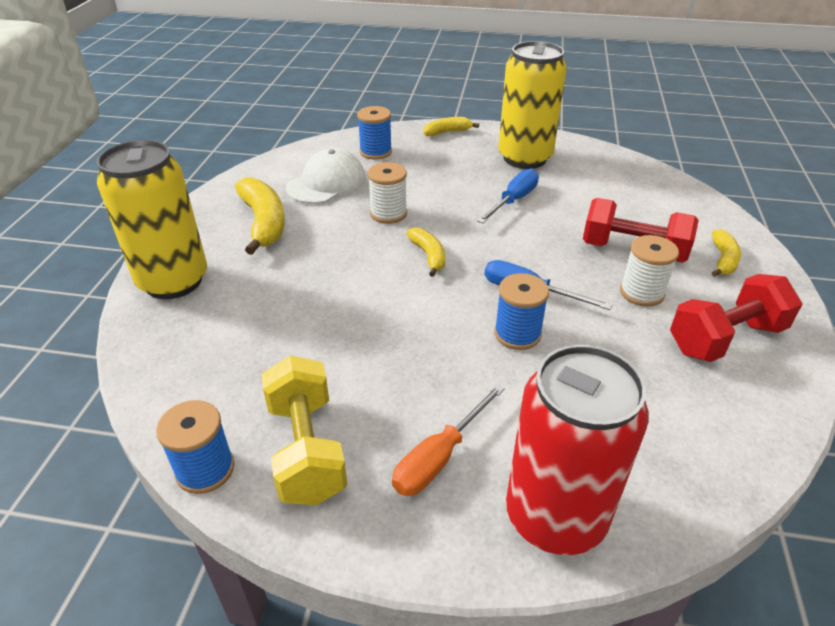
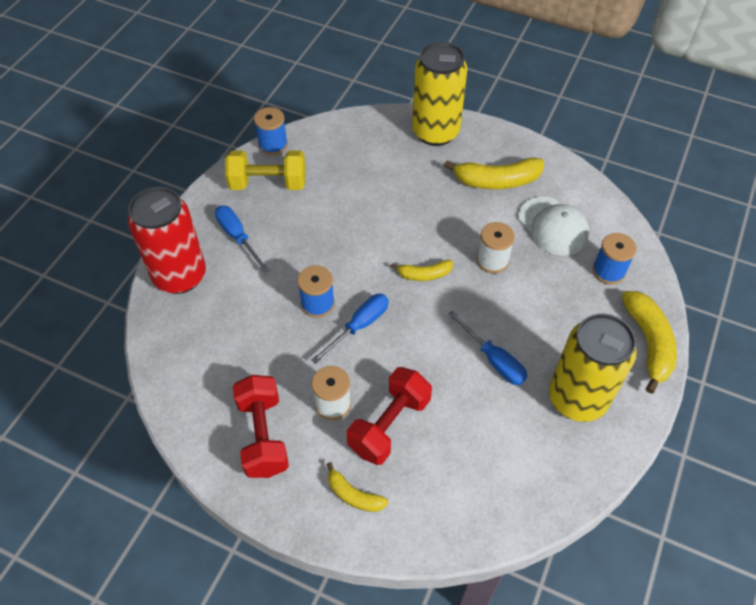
camera: 105 degrees right, 15 degrees up
(439, 457) = (238, 237): orange screwdriver -> blue screwdriver
(447, 132) = (648, 343): yellow banana -> yellow banana, size x1.74

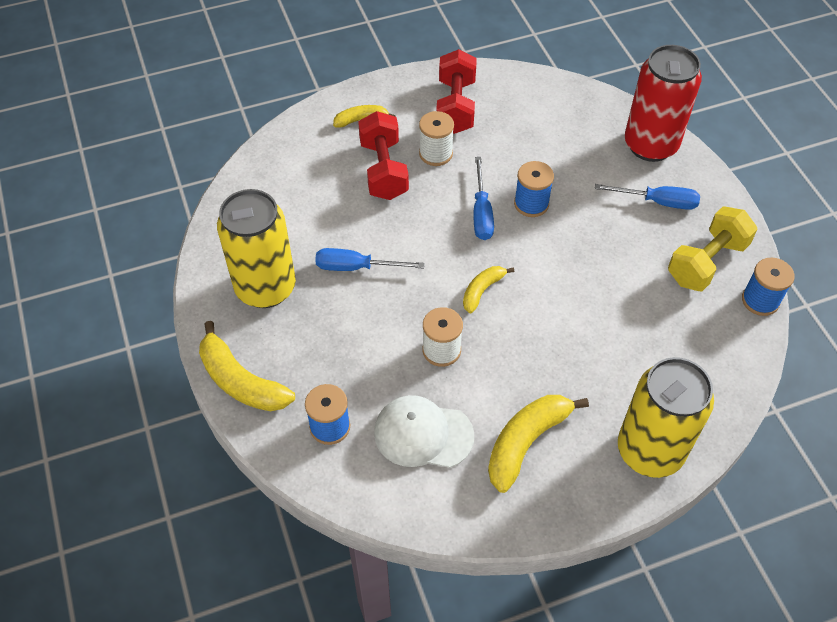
camera: 135 degrees right, 0 degrees up
(263, 435) = (455, 106): red dumbbell -> red dumbbell turned 60 degrees clockwise

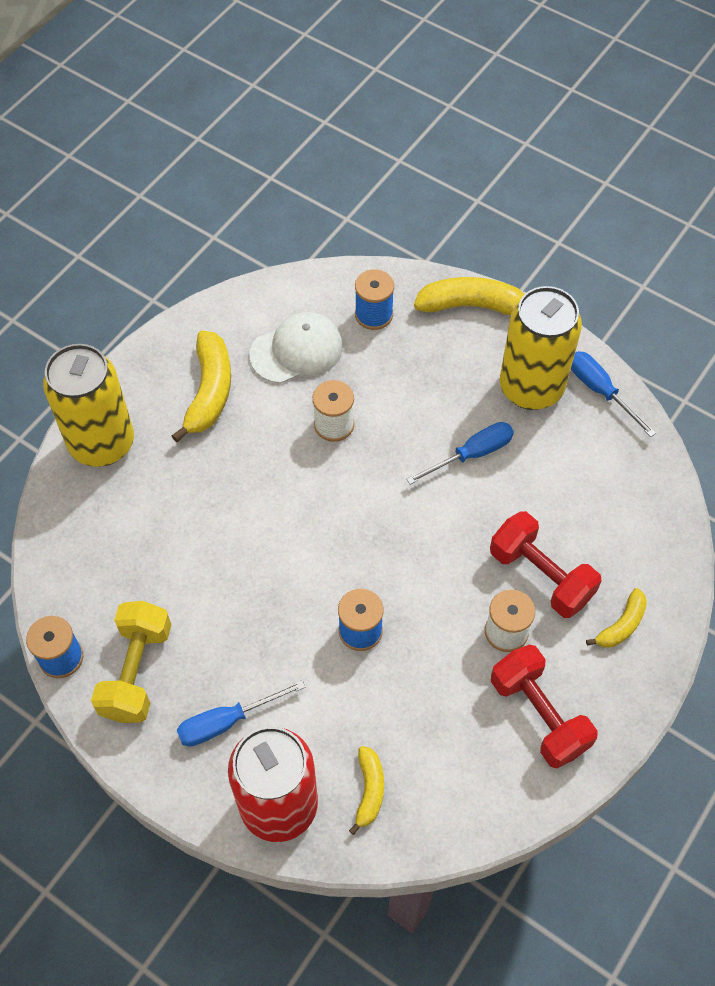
camera: 145 degrees right, 5 degrees up
(481, 213) = (402, 587): blue screwdriver -> blue screwdriver (600, 391)
(482, 291) = (339, 501): yellow banana -> yellow banana (369, 790)

